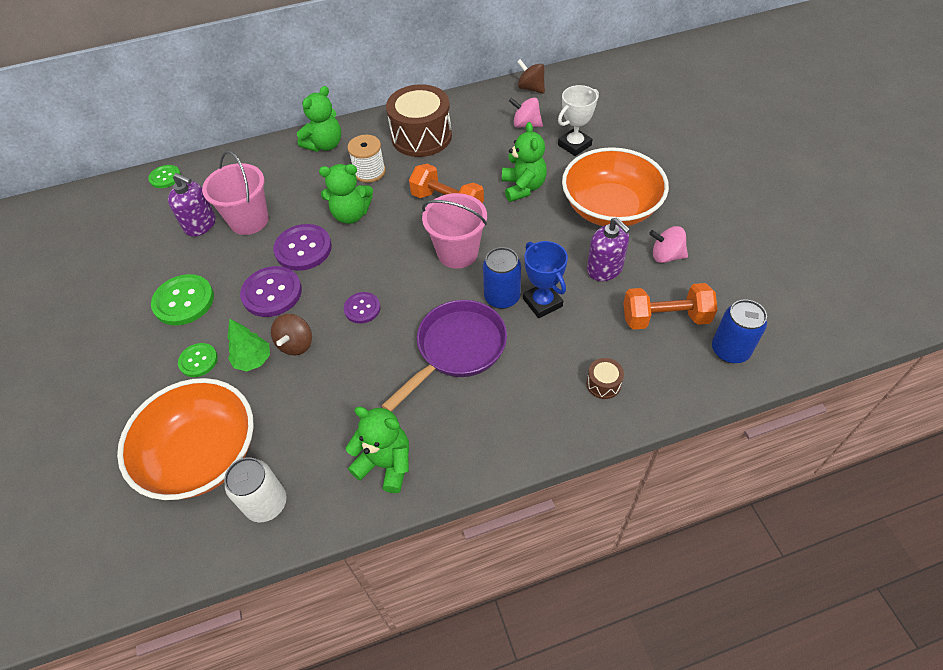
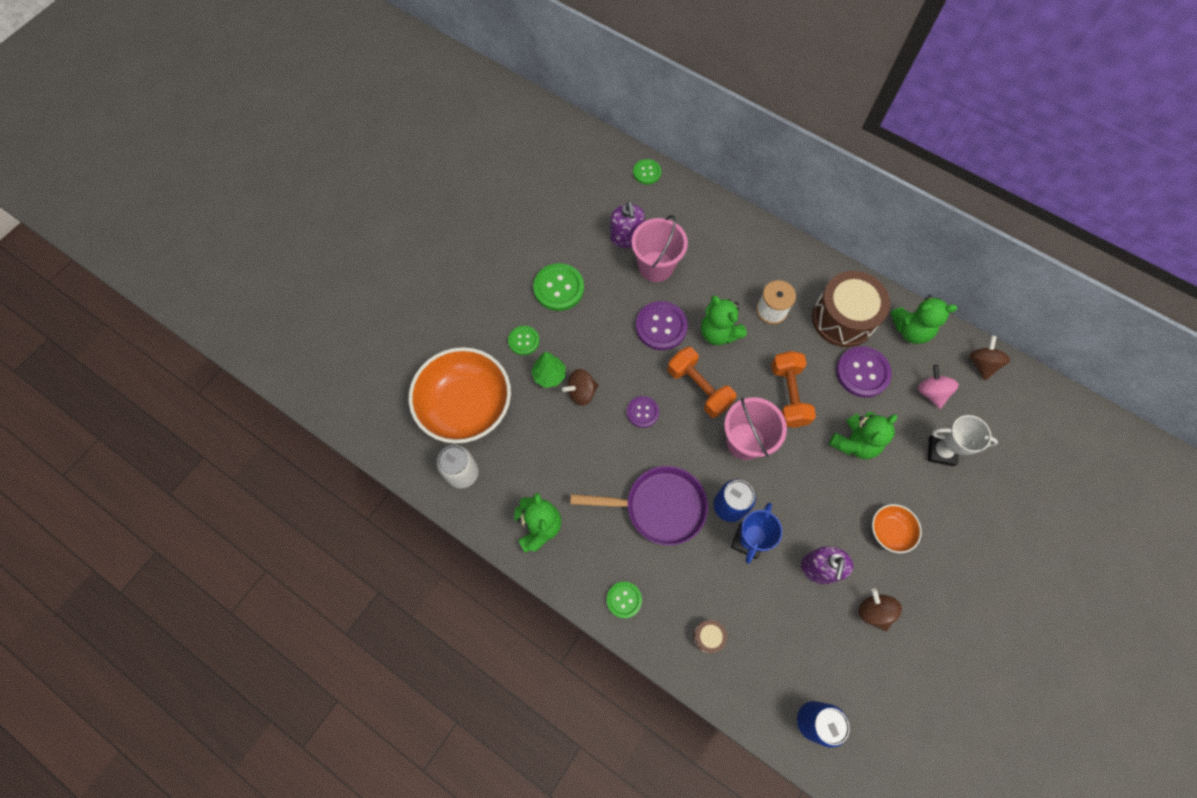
camera: 50 degrees right, 15 degrees up
(272, 293) = (608, 339): purple button -> purple button (862, 372)
(325, 145) = (771, 253): green teddy bear -> green teddy bear (910, 330)
(518, 432) = (624, 600): none -> green button
(610, 208) = (890, 531): orange bowl -> orange bowl, size x0.46
(665, 318) = (806, 649): orange dumbbell -> orange dumbbell (698, 388)
(666, 256) = (873, 611): pink spinning top -> brown spinning top

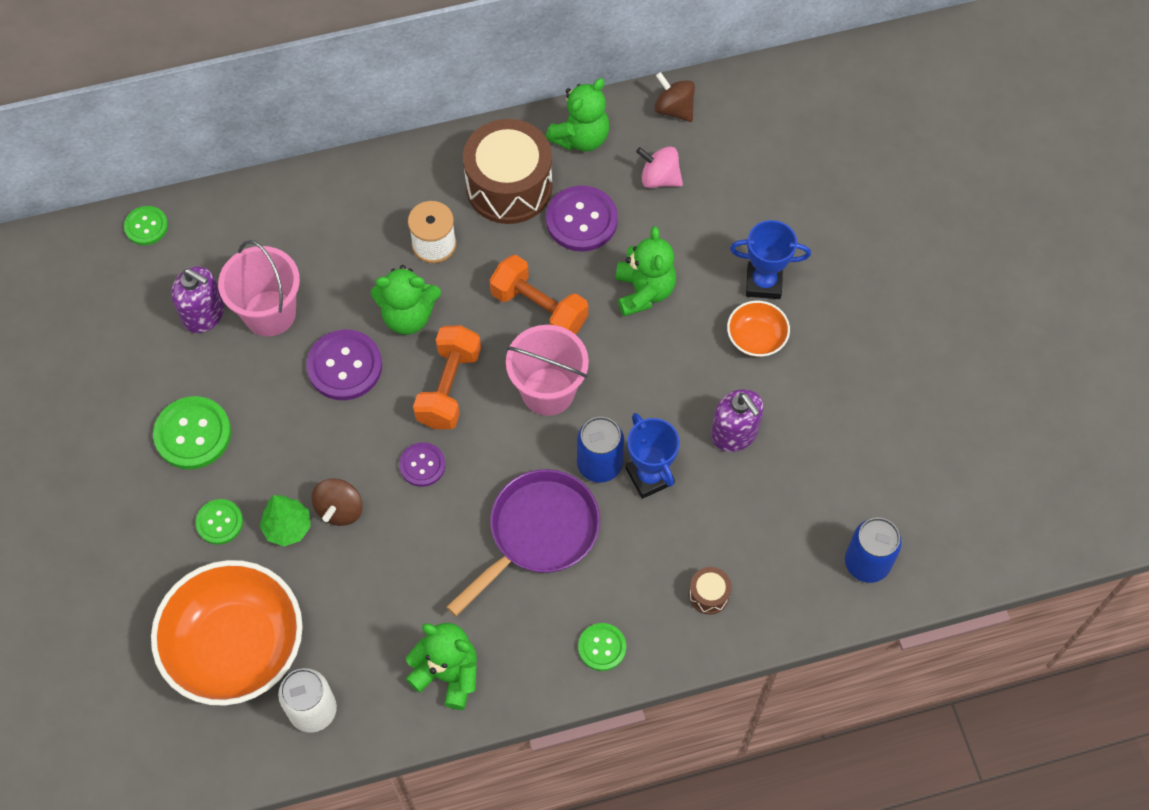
camera: 50 degrees left, 5 degrees down
(698, 388) = (449, 387): orange dumbbell -> orange dumbbell turned 75 degrees counterclockwise
(873, 611) = (816, 420): brown spinning top -> none
(928, 506) = (763, 283): none -> blue trophy
(941, 451) = (723, 224): white trophy -> none

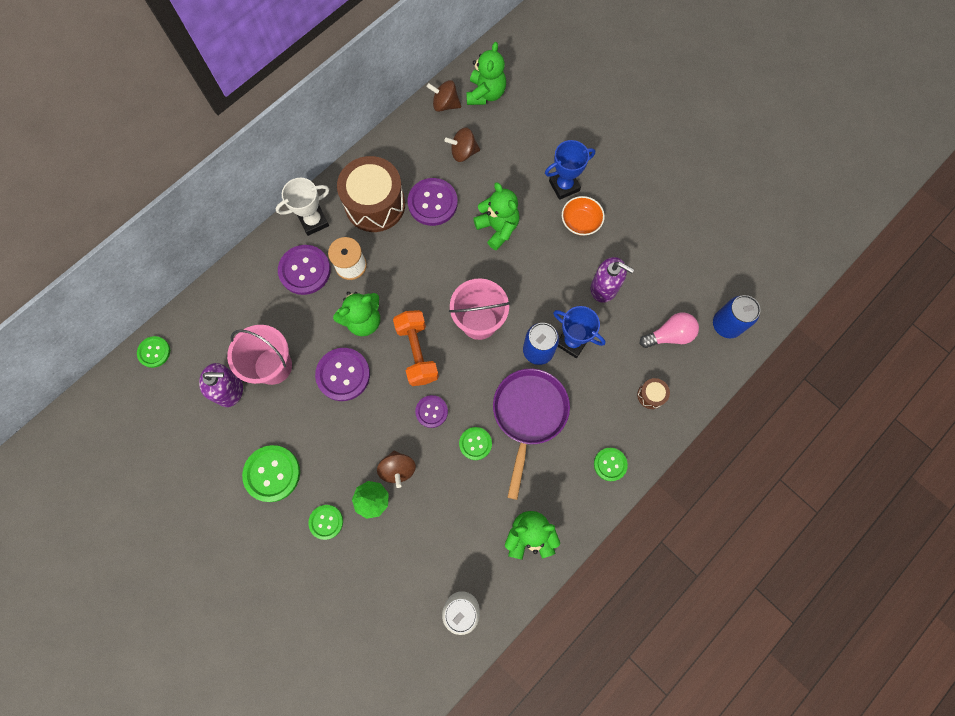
camera: 30 degrees left, 10 degrees up
(236, 646) = (387, 597): orange bowl -> none
(375, 222) = (305, 270): none -> purple button
(422, 170) = (313, 221): none -> white trophy
(451, 531) = (475, 443): none -> green button
(539, 308) = (441, 272): orange dumbbell -> none
(581, 137) = (400, 151): green teddy bear -> green teddy bear (485, 94)
(659, 178) = (463, 152): pink spinning top -> brown spinning top
(781, 535) = (669, 335): none -> pink light bulb

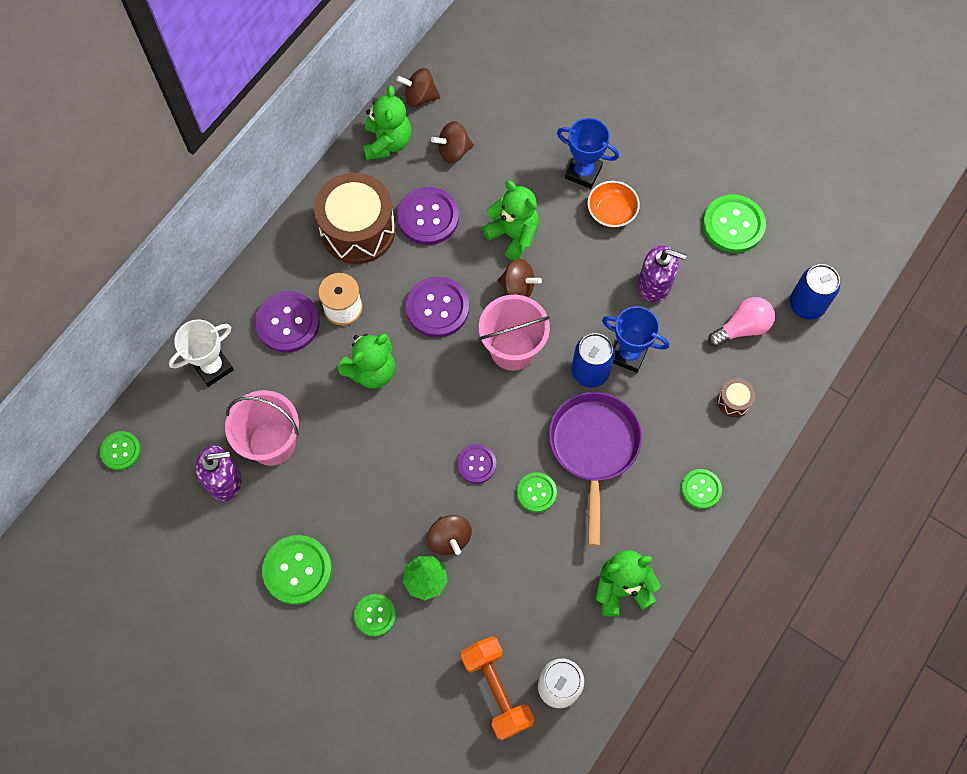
camera: 10 degrees left, 5 degrees down
(313, 221) = (286, 262): white trophy -> white trophy (213, 367)
(343, 375) = (360, 439): purple button -> purple button (437, 308)
(417, 352) = (445, 397): orange dumbbell -> orange dumbbell (497, 690)
(485, 94) = (467, 77): green teddy bear -> green teddy bear (387, 143)
(493, 272) = (518, 288): none -> brown spinning top
(564, 186) = (583, 172): blue trophy -> blue trophy turned 60 degrees clockwise
(678, 248) = (733, 225): none -> green button

